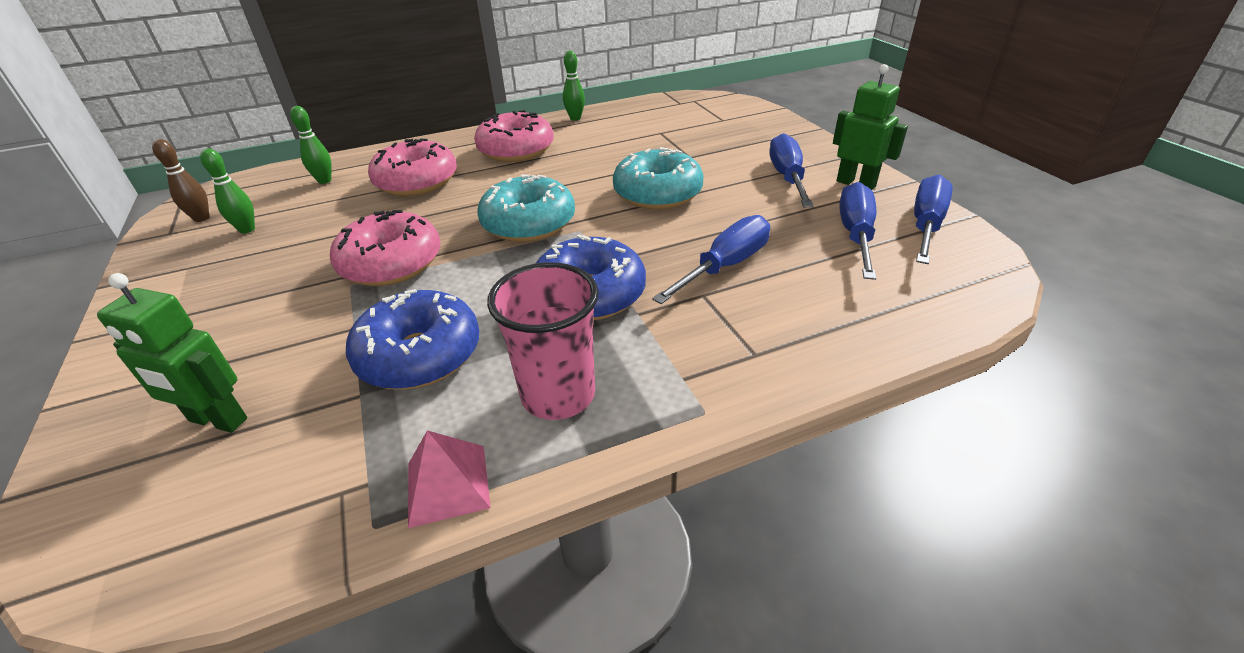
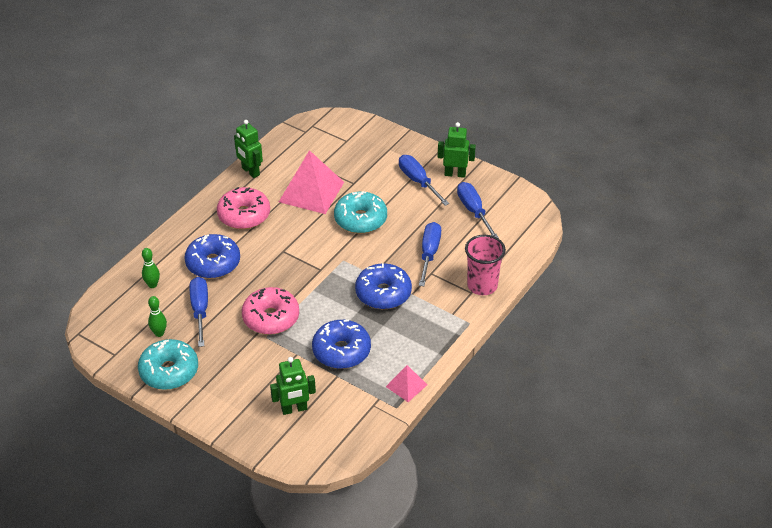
camera: 35 degrees left, 5 degrees up
(202, 218) = (118, 339): brown bowling pin -> none
(417, 182) = (213, 263): pink donut -> blue donut
(529, 223) = (313, 266): turquoise donut -> turquoise donut (169, 371)
(558, 395) = (413, 340): pink cup -> pink cup (482, 285)
(575, 118) = (250, 171): green bowling pin -> green robot
(624, 151) = (311, 192): none -> pink pyramid
(926, 224) = (500, 192): blue screwdriver -> blue screwdriver (200, 310)

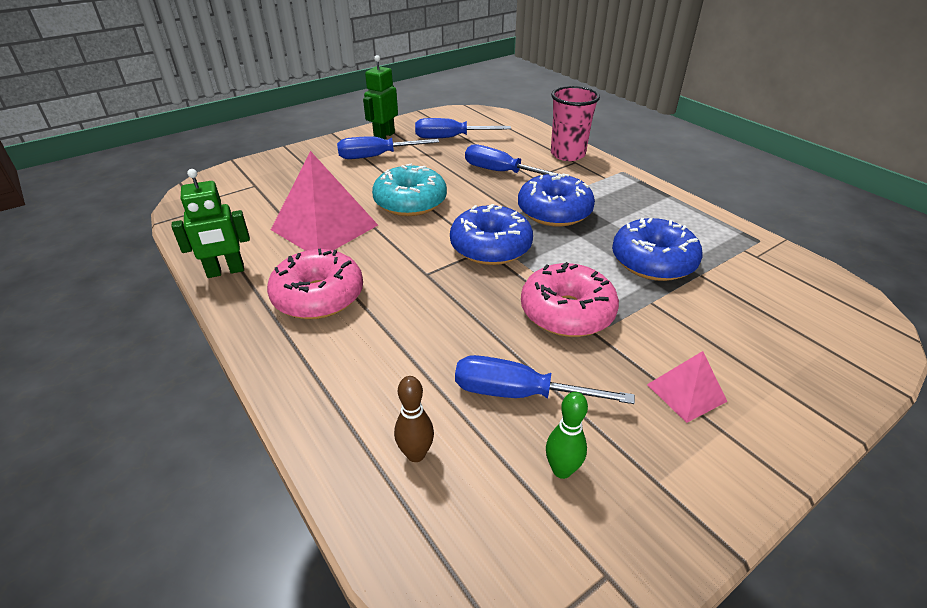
camera: 70 degrees left, 5 degrees down
(152, 285) = (416, 454): green bowling pin -> brown bowling pin
(169, 371) = (675, 474): turquoise donut -> none
(213, 263) = (407, 353): blue donut -> blue donut (490, 247)
(294, 409) = (771, 326): green robot -> none
(406, 385) = (722, 226): pink pyramid -> pink pyramid (686, 392)

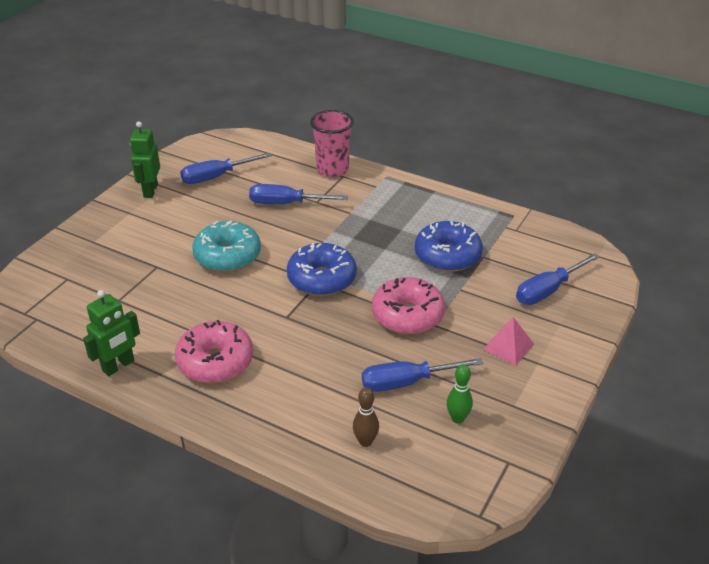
camera: 25 degrees left, 0 degrees up
(324, 227) = (171, 301): pink pyramid -> none
(376, 156) = (160, 216): blue screwdriver -> blue screwdriver (547, 291)
(554, 212) = (353, 232): blue donut -> none

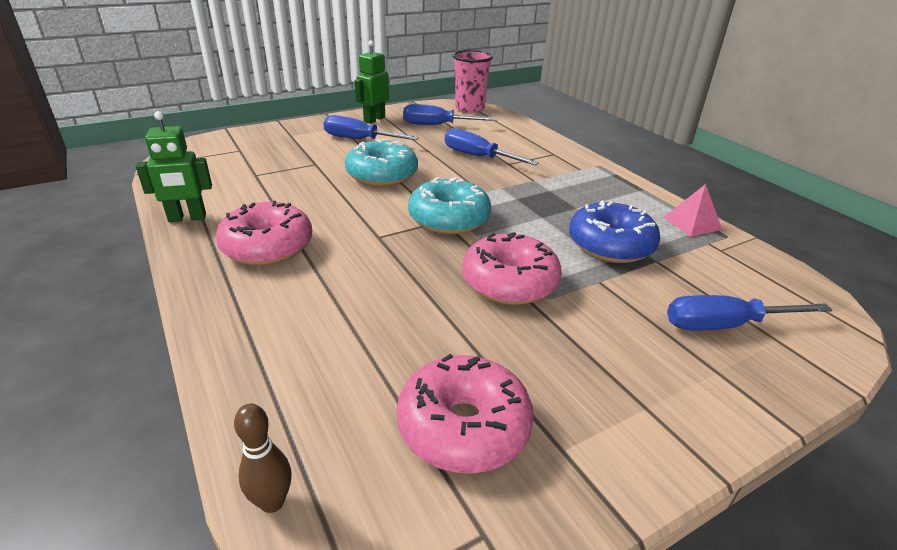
camera: 30 degrees right, 5 degrees down
(322, 279) = (449, 219): blue donut -> turquoise donut
(332, 169) = (548, 147): pink cup -> pink cup (469, 108)
(365, 441) = (317, 395): brown bowling pin -> brown bowling pin (272, 502)
(406, 382) = (438, 350): blue screwdriver -> blue screwdriver (359, 139)
(457, 418) = (463, 427): green bowling pin -> pink donut
(508, 346) = (615, 367): pink pyramid -> pink pyramid (692, 223)

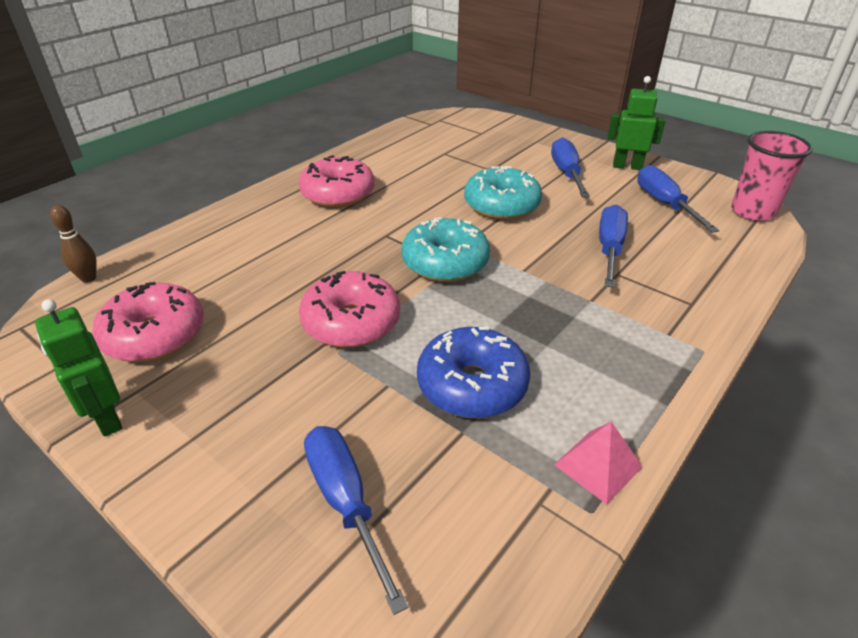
camera: 70 degrees right, 5 degrees up
(187, 218) = (356, 154): green robot -> green robot (107, 418)

